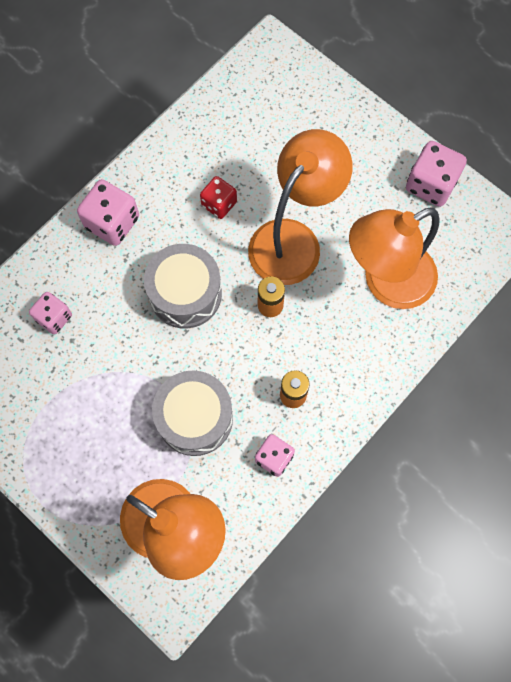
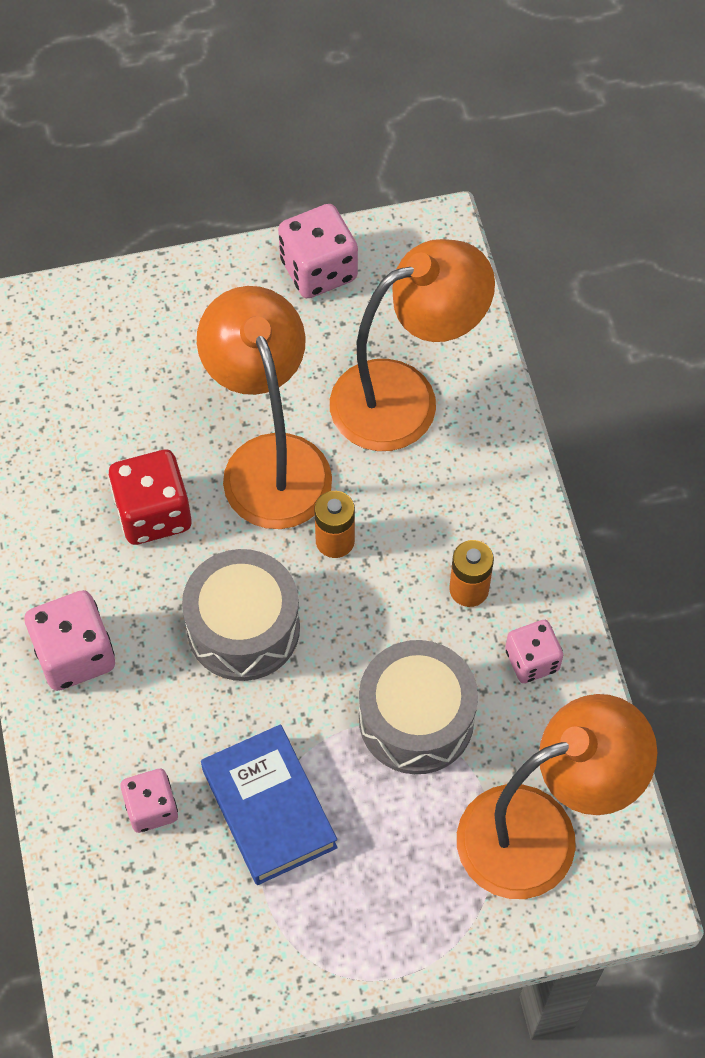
camera: 55 degrees left, 10 degrees down
(92, 376) = (269, 808): none -> blue book
(219, 204) = (153, 513): red dice -> red dice, size x1.55
(386, 283) = (405, 397): orange lamp -> orange lamp turned 120 degrees counterclockwise

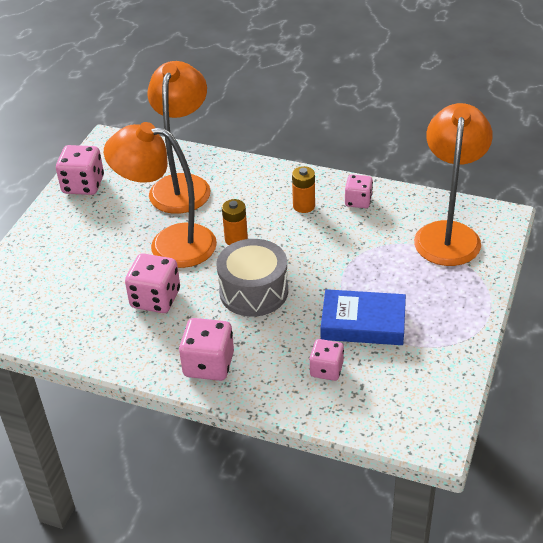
camera: 55 degrees left, 20 degrees down
(153, 513) = (155, 299): red dice -> pink dice
(416, 719) = (357, 250): grey drum -> none

